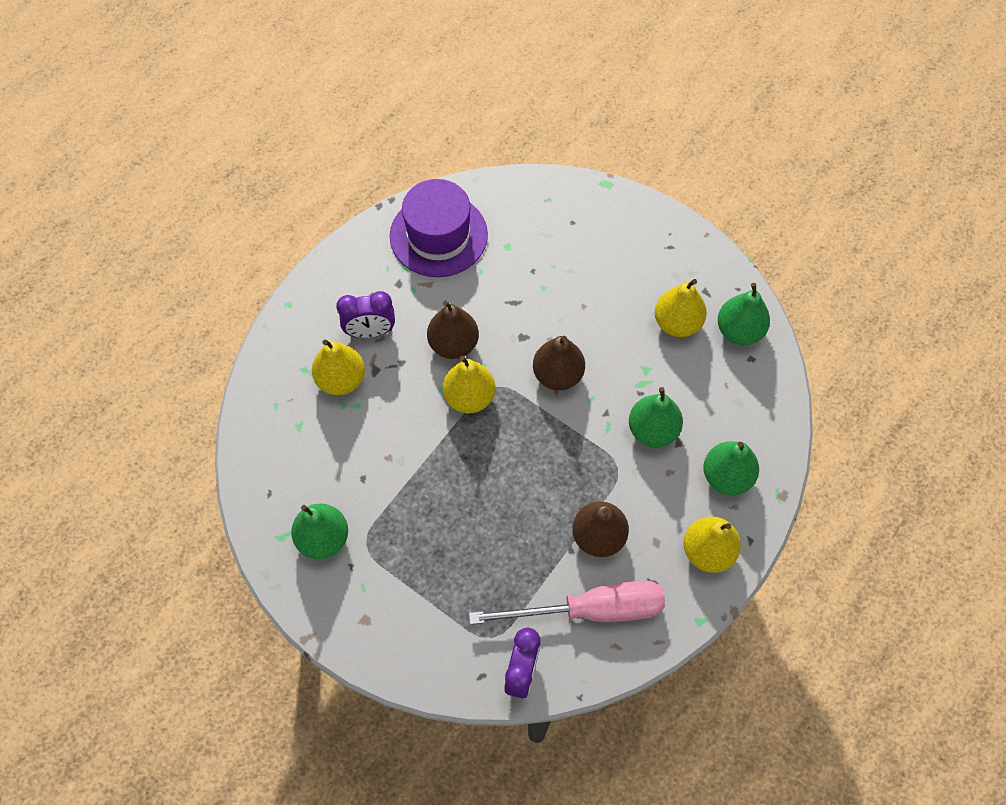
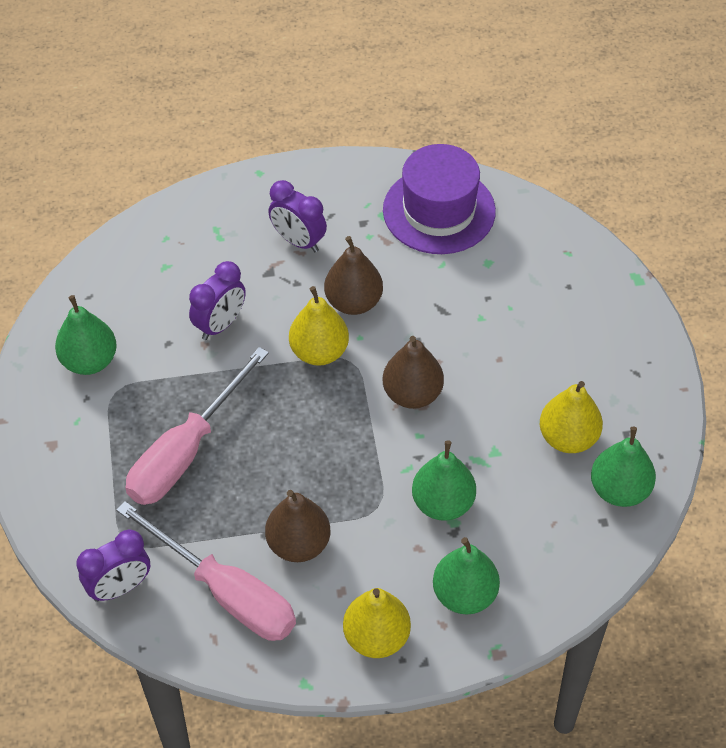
camera: 45 degrees right, 10 degrees down
(341, 379) = (235, 258): yellow pear -> none
(383, 434) = (220, 324): none -> purple clock
(460, 541) = (186, 451): none -> pink screwdriver

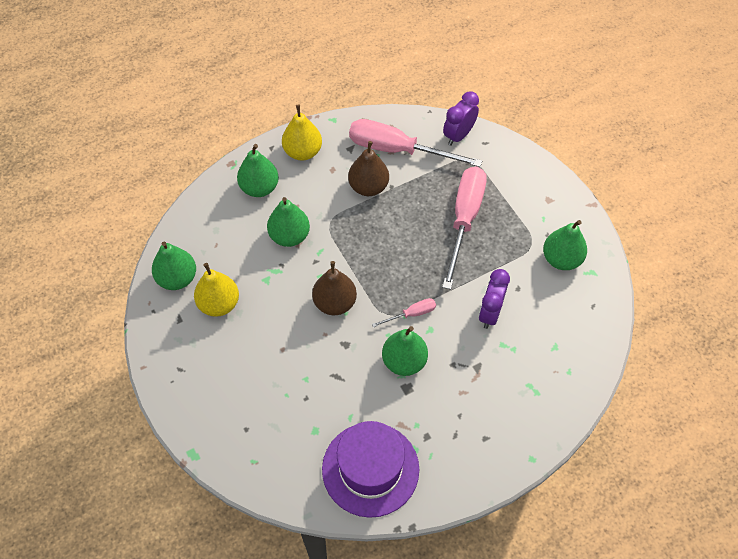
camera: 160 degrees right, 5 degrees up
(298, 241) = (468, 402): purple clock -> none
(319, 352) = (411, 314): yellow pear -> pink screwdriver
(353, 302) = (404, 361): brown pear -> green pear

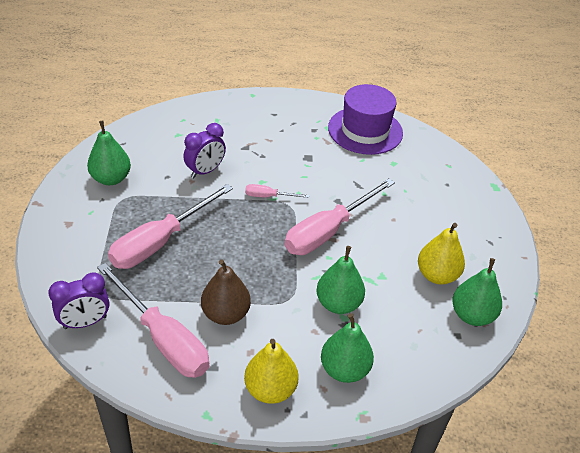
camera: 155 degrees left, 15 degrees down
(335, 303) = (328, 231): brown pear -> pink screwdriver
(404, 361) = (298, 172): green pear -> none

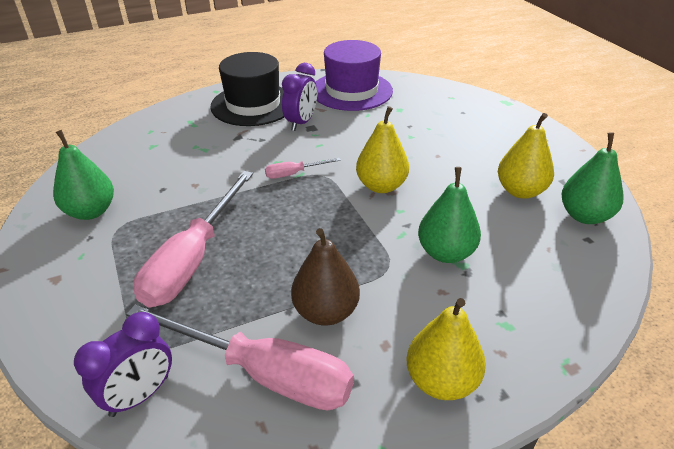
camera: 20 degrees left, 5 degrees down
(205, 171) = (205, 171): purple clock -> purple clock (301, 123)
(275, 119) = (253, 104): none -> black hat
(328, 231) = (381, 186): pink screwdriver -> yellow pear
(344, 369) = (507, 321): green pear -> none

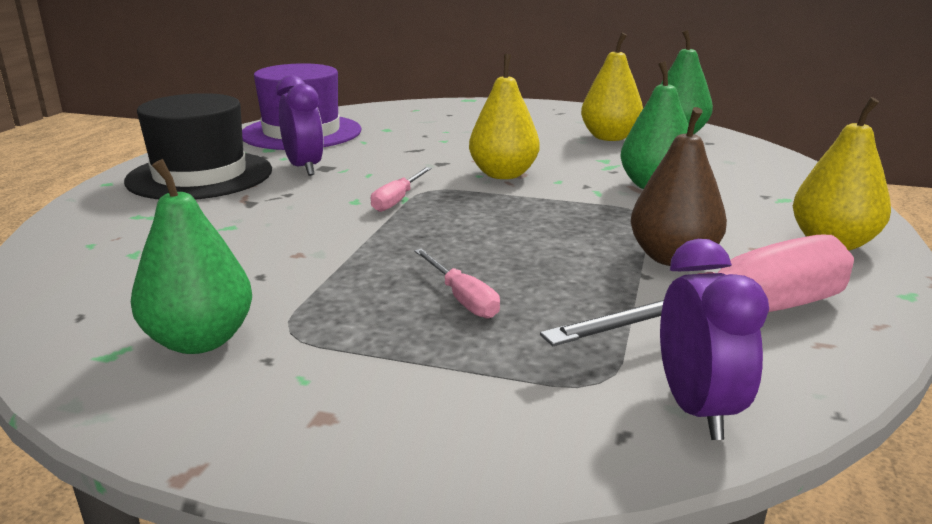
camera: 50 degrees left, 15 degrees down
(193, 259) = (462, 298): pink screwdriver -> pink screwdriver, size x0.45

